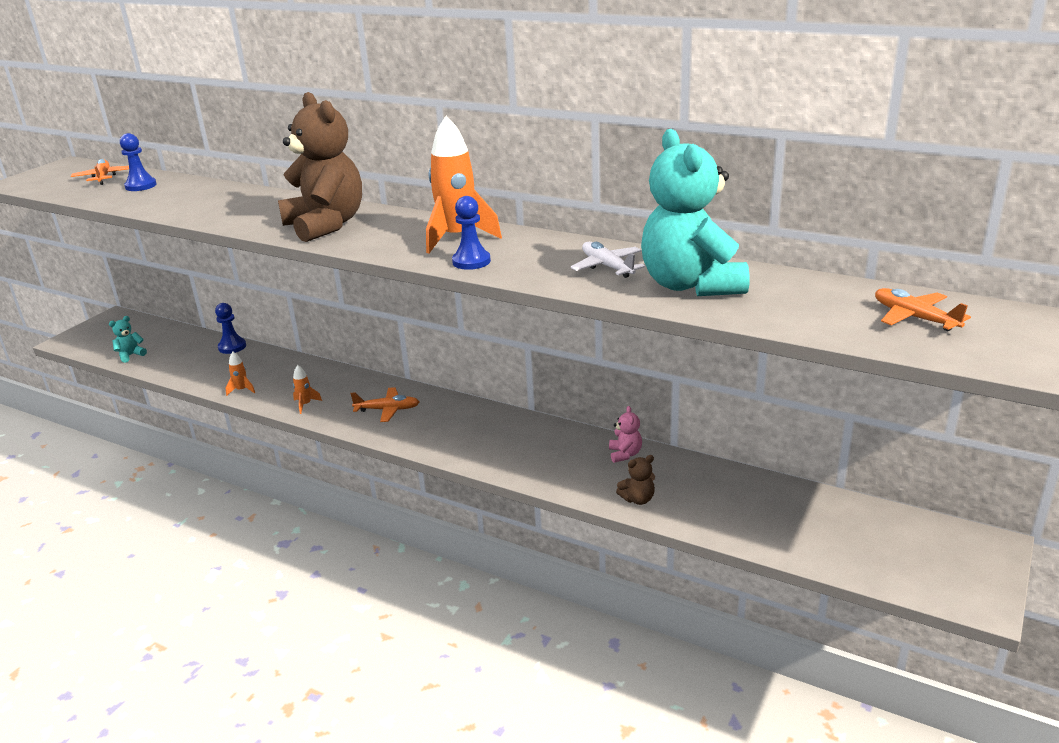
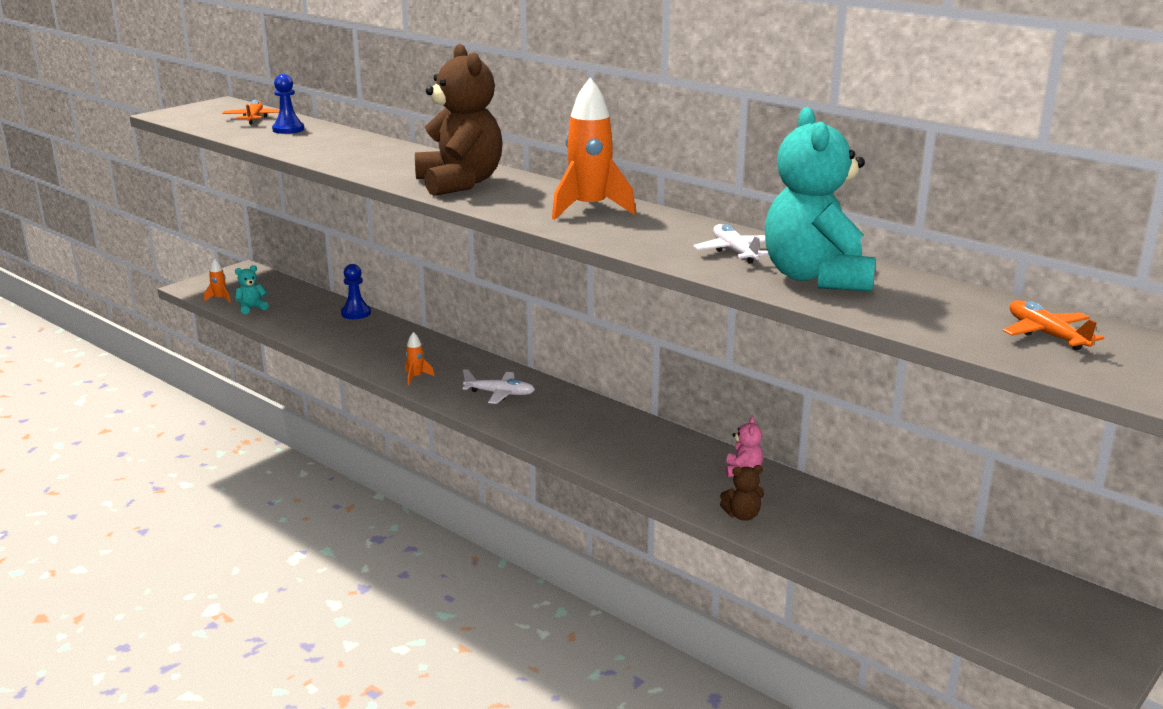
camera: 10 degrees right, 5 degrees down
(242, 390) = (355, 355): orange rocket -> orange rocket (220, 299)
(388, 410) = (500, 394): orange plane -> white plane
(471, 261) = (595, 231): blue pawn -> none

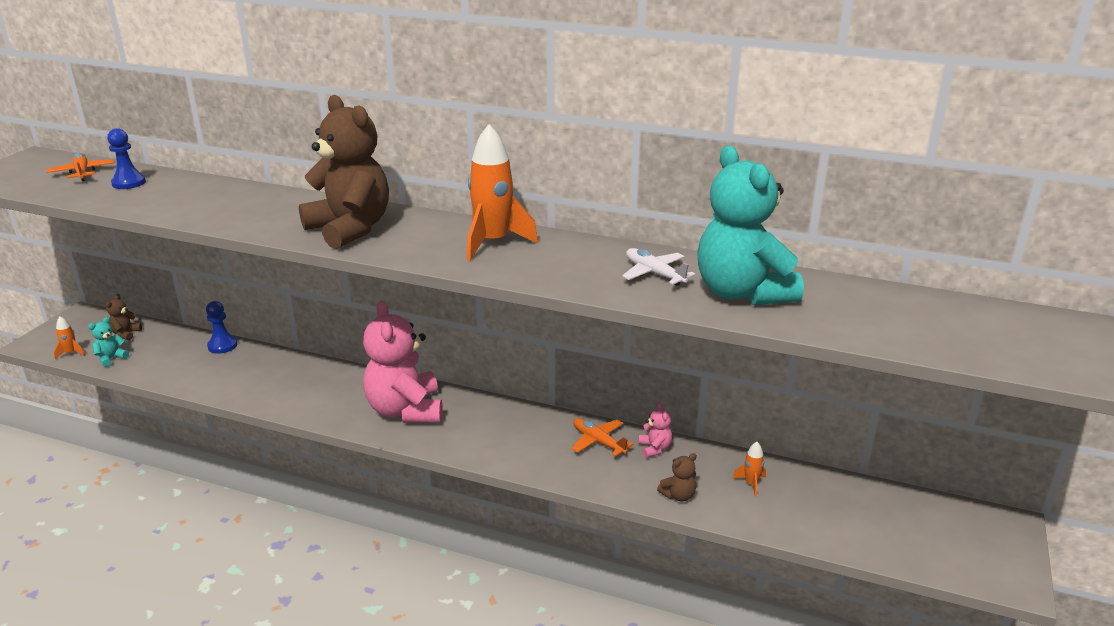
camera: 20 degrees left, 5 degrees up
(274, 291) = (126, 334): none -> brown teddy bear
(416, 377) = (317, 408): orange rocket -> orange rocket (751, 483)
(500, 394) = (405, 410): white plane -> pink teddy bear
(1046, 334) = (958, 324): orange plane -> orange plane (598, 442)

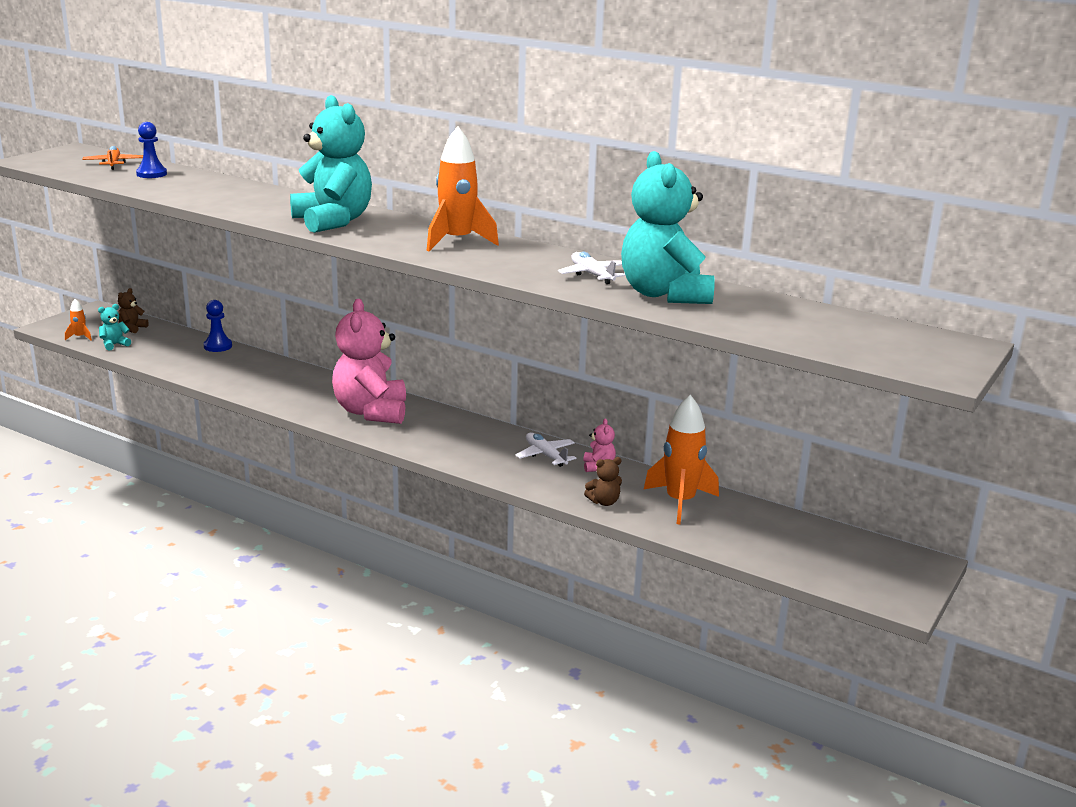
camera: 10 degrees right, 5 degrees down
(350, 229) = (333, 221): brown teddy bear -> turquoise teddy bear
(598, 442) = (545, 455): orange plane -> white plane
(751, 483) = (680, 502): orange rocket -> orange rocket, size x2.24

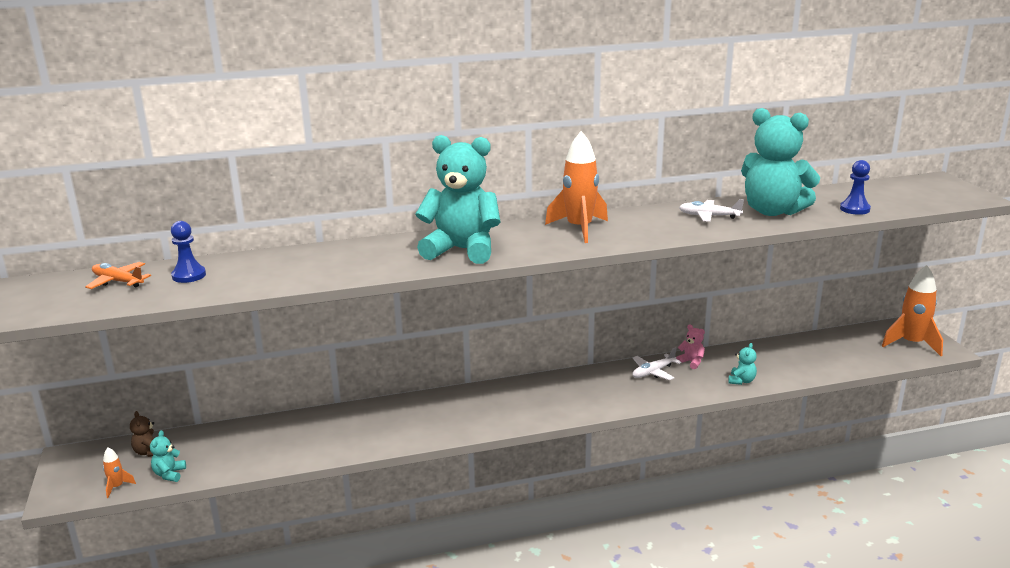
camera: 45 degrees left, 0 degrees up
(218, 346) = (266, 425): blue pawn -> blue pawn (854, 209)
(371, 412) = (496, 406): pink teddy bear -> none
(545, 455) = (653, 372): white plane -> white plane turned 45 degrees counterclockwise
(604, 502) = (741, 381): brown teddy bear -> turquoise teddy bear
(680, 502) = (769, 358): orange rocket -> orange rocket (911, 344)

